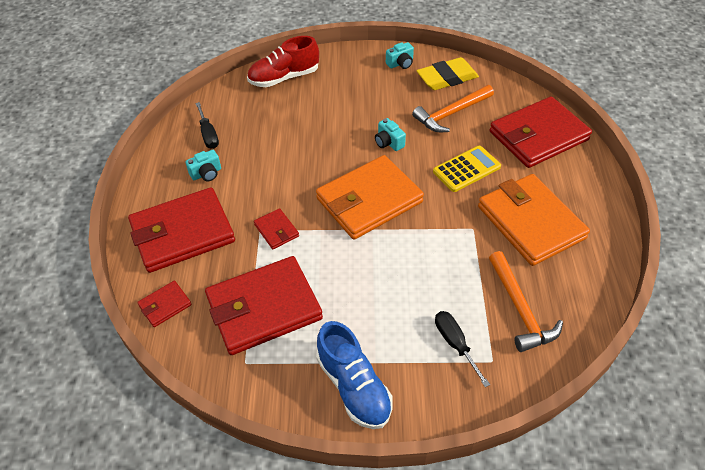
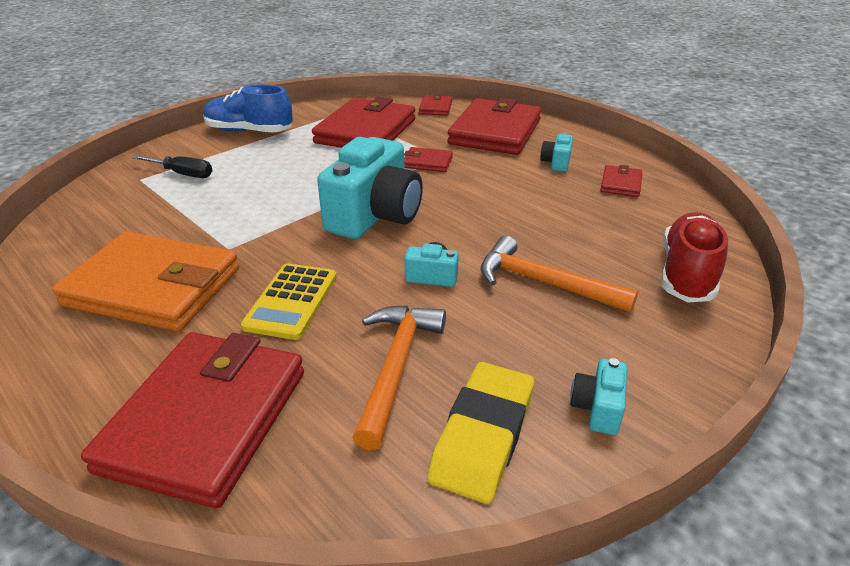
camera: 135 degrees right, 15 degrees down
(208, 134) = (620, 184): black screwdriver -> red wallet
(369, 200) = (375, 216): orange wallet -> turquoise camera
(520, 309) = (128, 215): orange hammer -> orange hammer (544, 282)

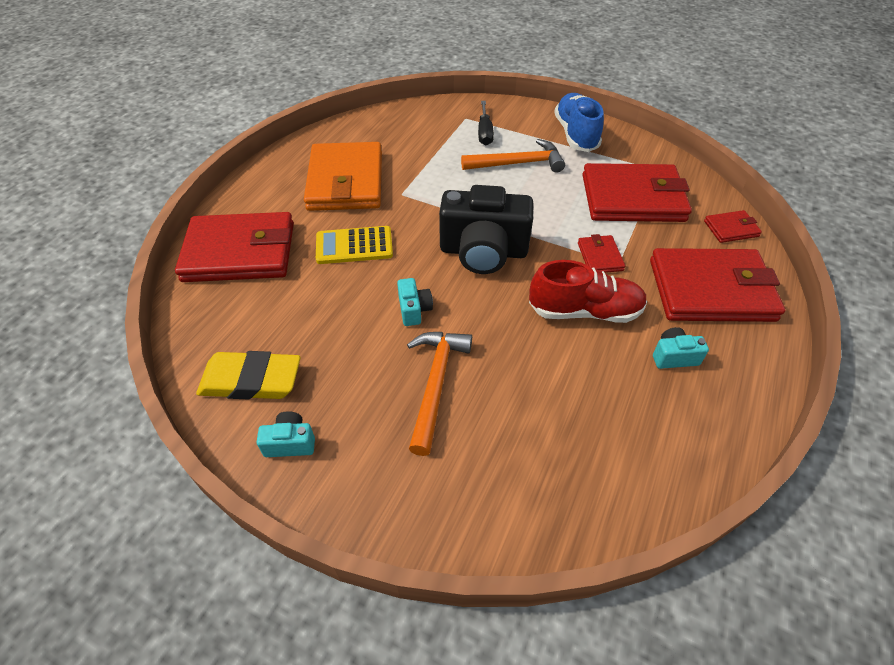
camera: 70 degrees right, 15 degrees up
(375, 216) = (483, 251): turquoise camera -> black camera
(396, 367) = (304, 319): orange hammer -> orange hammer (518, 163)
(620, 184) = (663, 424): red wallet -> none
(687, 274) = (501, 500): red shoe -> red shoe (584, 311)

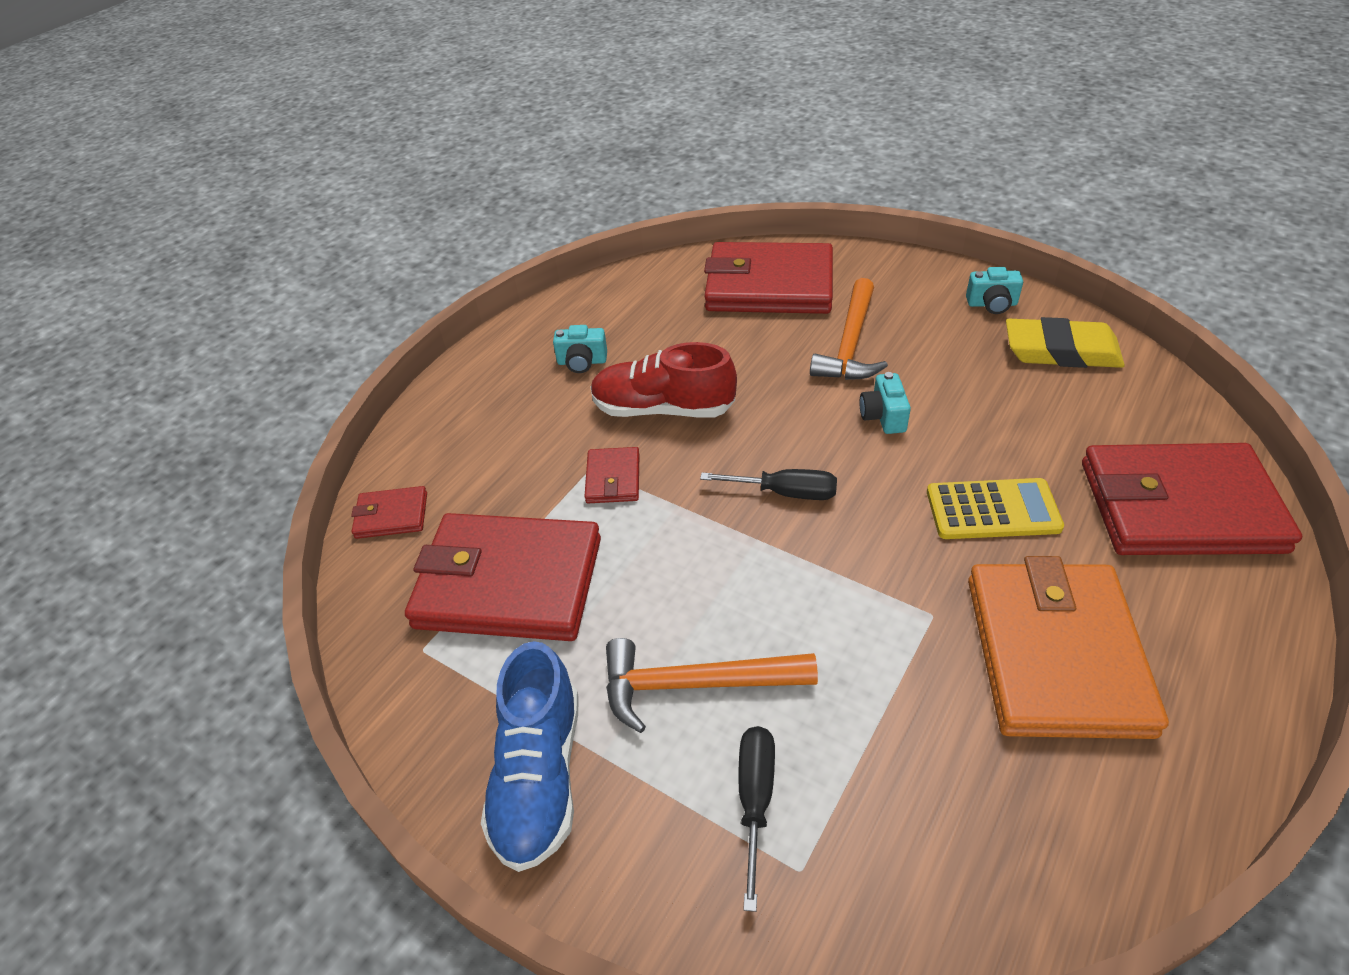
camera: 170 degrees left, 5 degrees down
(483, 251) = (785, 493): black camera -> black screwdriver
(710, 290) = (489, 429): red wallet -> red wallet (769, 285)

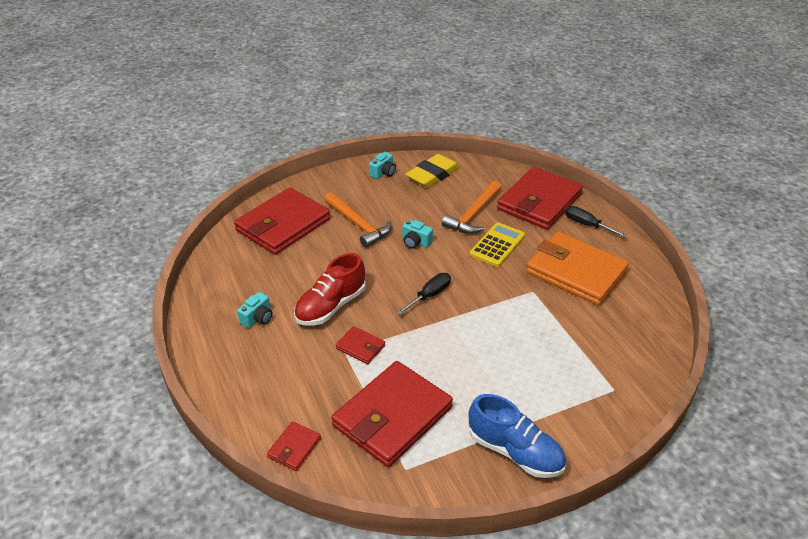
camera: 60 degrees left, 5 degrees down
(694, 684) = (508, 378): orange hammer -> orange hammer (473, 215)
(755, 800) = (576, 387): black screwdriver -> black screwdriver (587, 225)

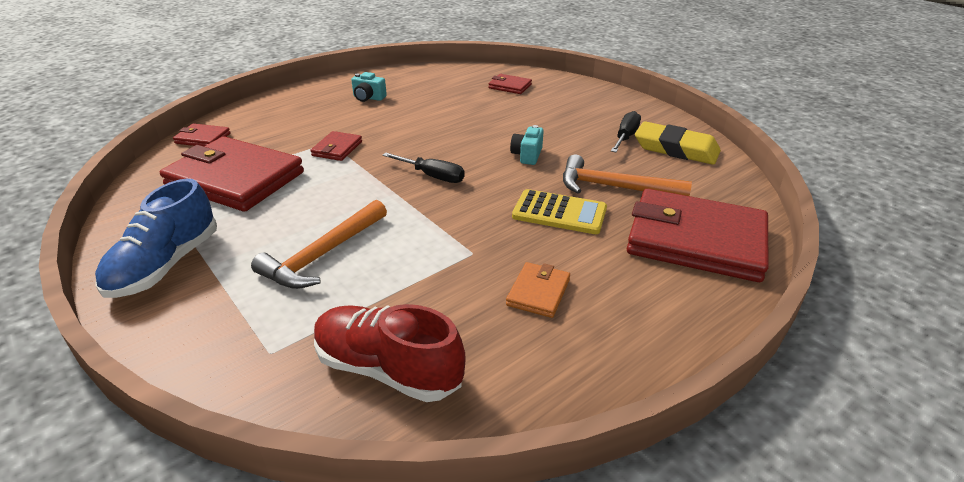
camera: 75 degrees right, 5 degrees down
(283, 225) = (510, 86): red wallet -> red wallet, size x0.44
(331, 306) = (395, 126): red shoe -> red shoe (388, 369)
(358, 225) = (536, 120): orange hammer -> orange hammer (323, 255)
(383, 173) = (647, 119): turquoise camera -> none
(576, 272) = (538, 292): orange wallet -> orange wallet, size x0.44
(587, 225) = (675, 297): black screwdriver -> black screwdriver (625, 137)

